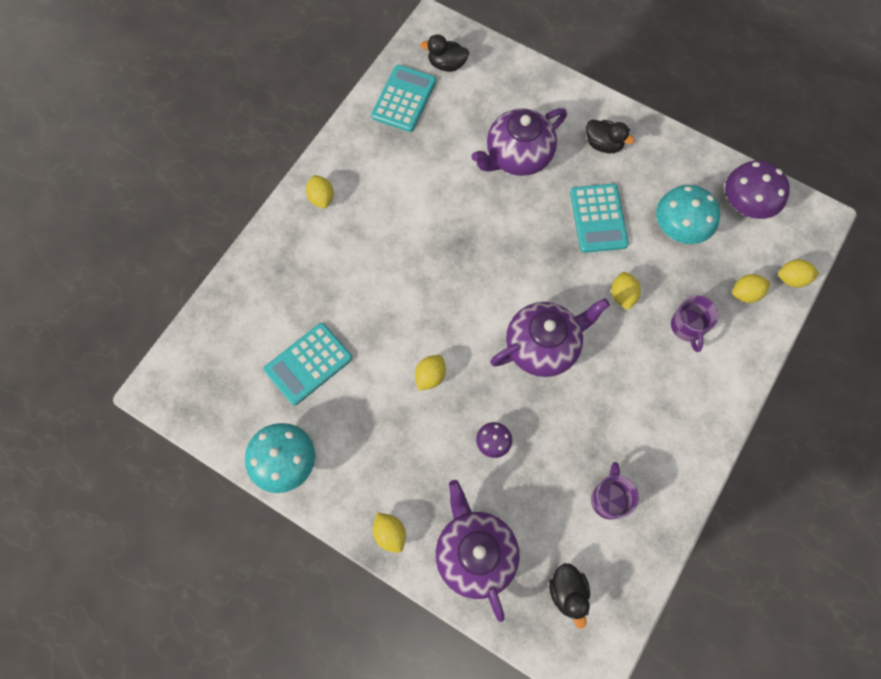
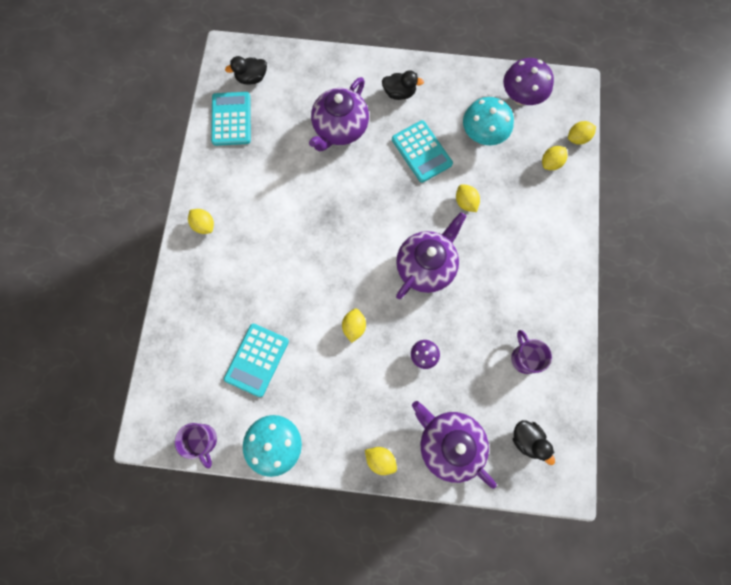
camera: 25 degrees left, 5 degrees up
(687, 327) = (521, 206): purple mug -> purple mug (202, 440)

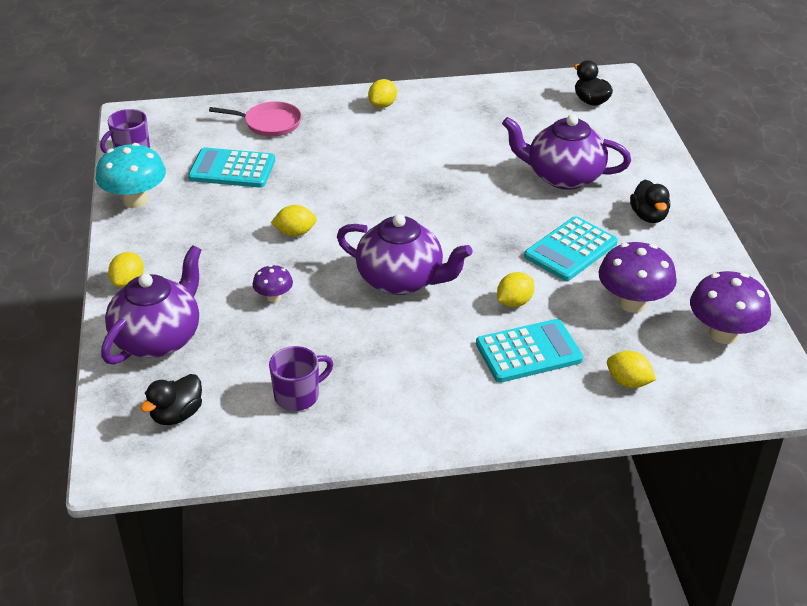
camera: 75 degrees right, 35 degrees down
(200, 319) = (269, 123): none -> pink pan
(231, 119) = (527, 98): turquoise calculator -> turquoise calculator (528, 352)
(482, 135) = (632, 303): turquoise mushroom -> purple mushroom
(577, 138) = (691, 408): yellow lemon -> none

